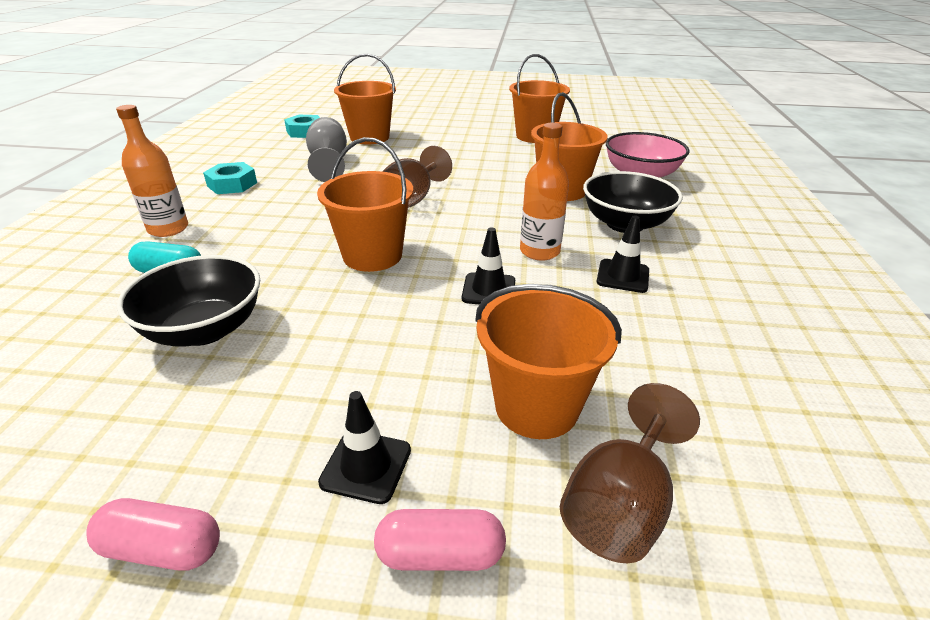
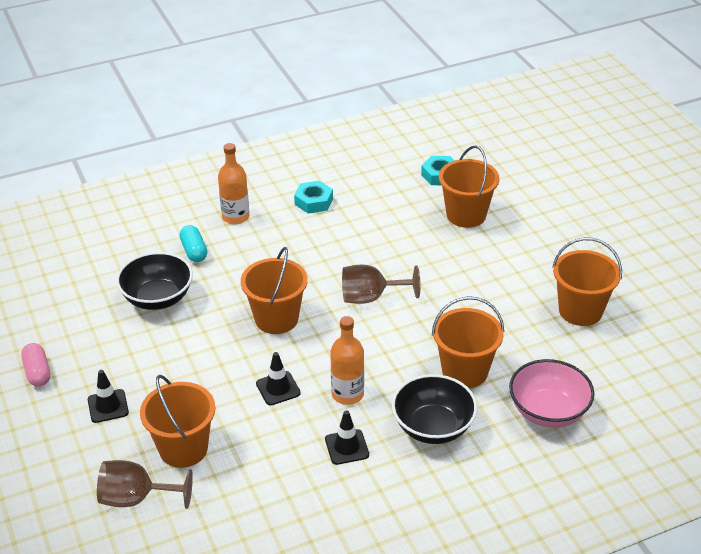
camera: 60 degrees right, 5 degrees up
(329, 163) = (392, 223): grey goblet -> none
(440, 554) = (78, 450): pink capsule -> none

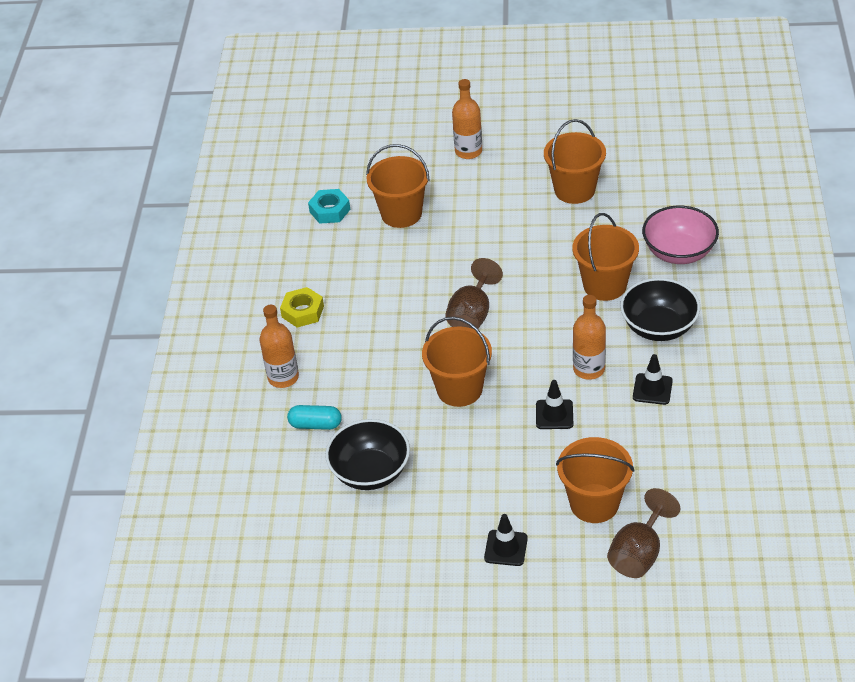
camera: 60 degrees left, 5 degrees up
(37, 372) = (422, 596): pink capsule -> none
(313, 201) = (303, 312): turquoise nut -> yellow nut
(577, 227) = (468, 151): none -> orange bottle

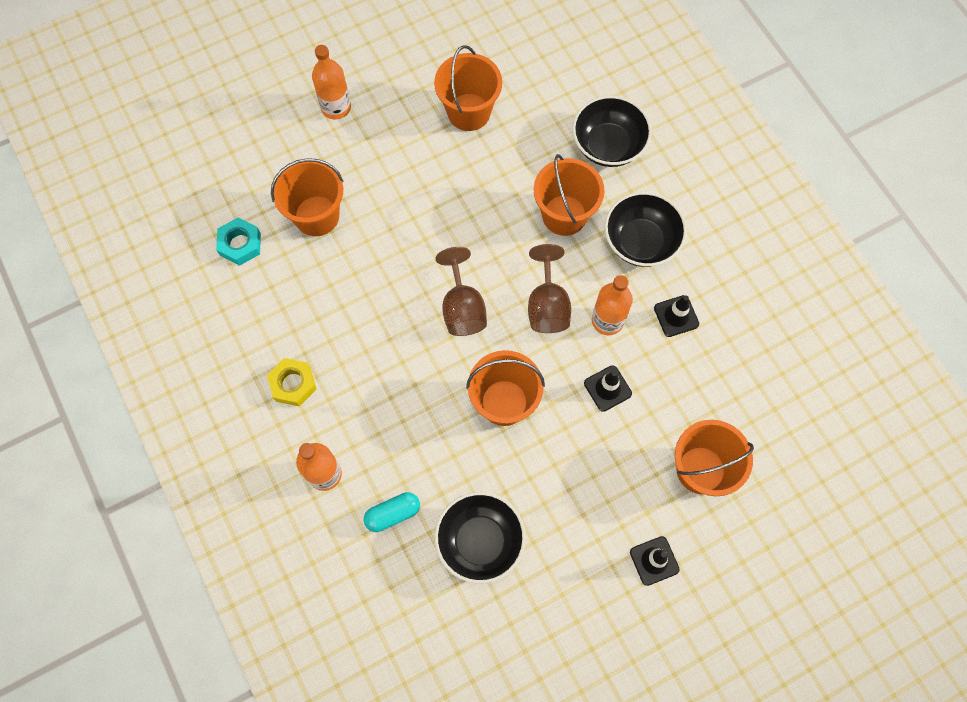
camera: 35 degrees left, 25 degrees up
(639, 553) = (769, 504): brown goblet -> brown goblet (547, 306)
(679, 252) = (608, 145): pink bowl -> black bowl

